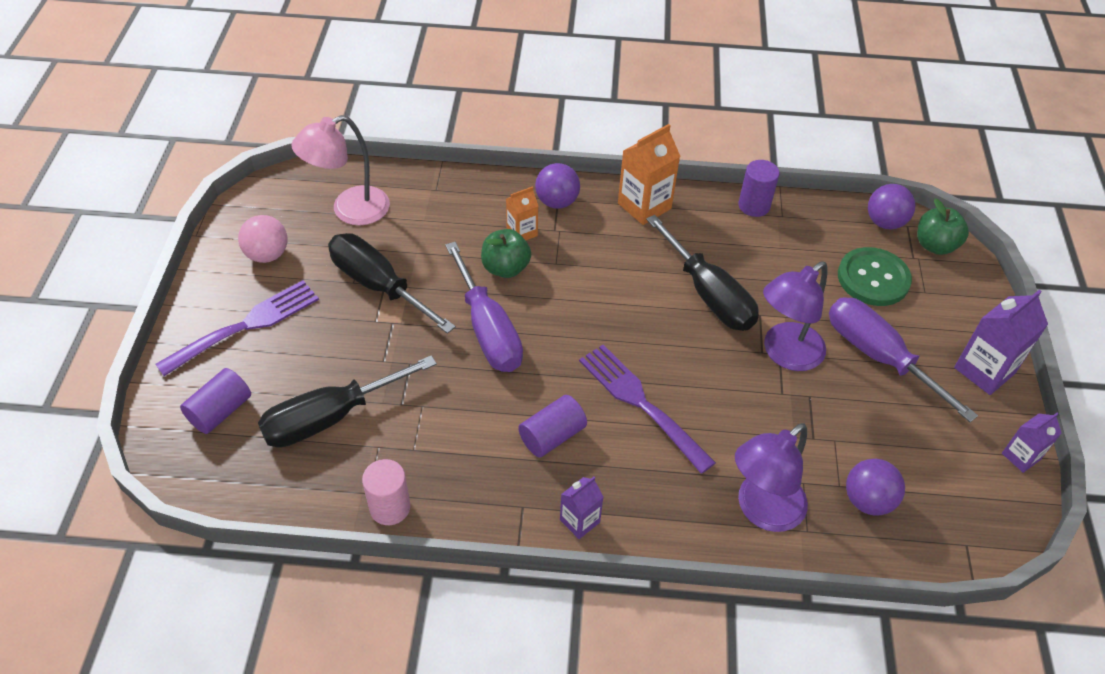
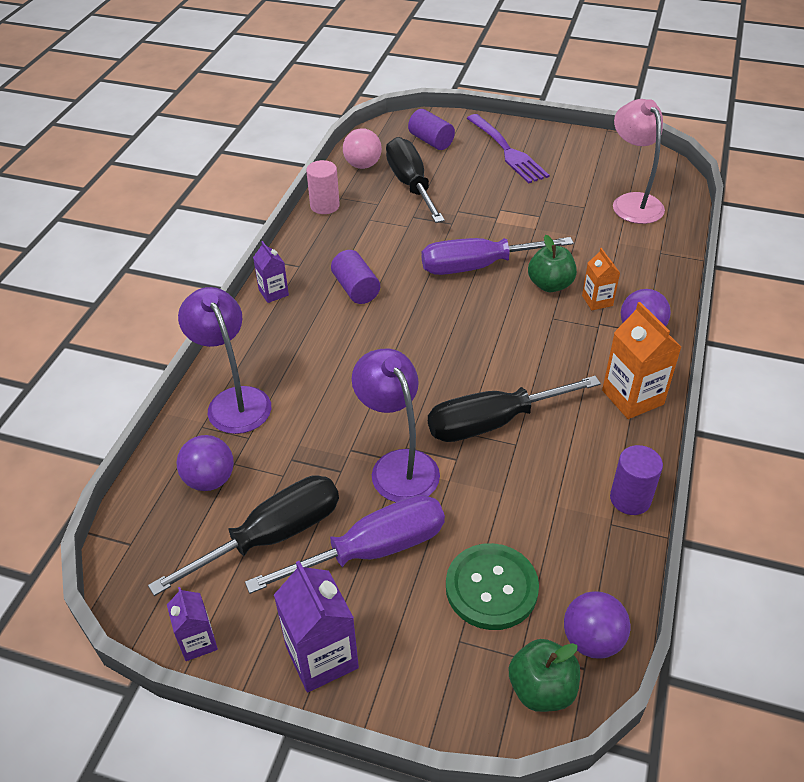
camera: 105 degrees right, 5 degrees down
(267, 255) = (581, 161): pink ball -> pink ball (363, 165)
(378, 285) = (539, 212): black screwdriver -> black screwdriver (272, 536)
(641, 403) = (371, 346): purple fork -> none

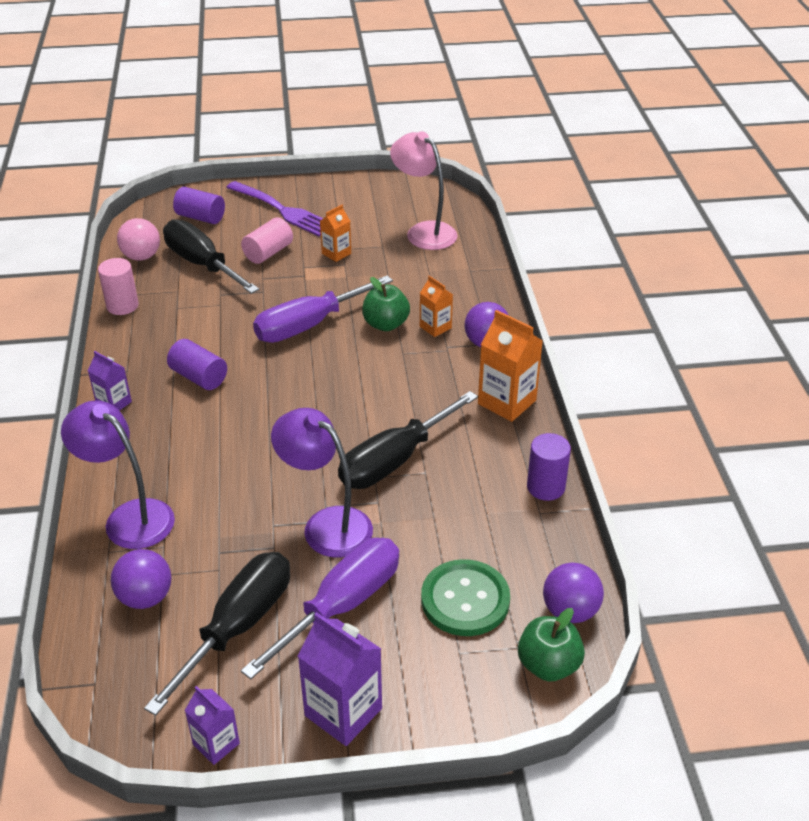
camera: 25 degrees left, 5 degrees down
(474, 188) = (268, 253): none -> pink cylinder
(537, 204) = (336, 253): none -> orange carton

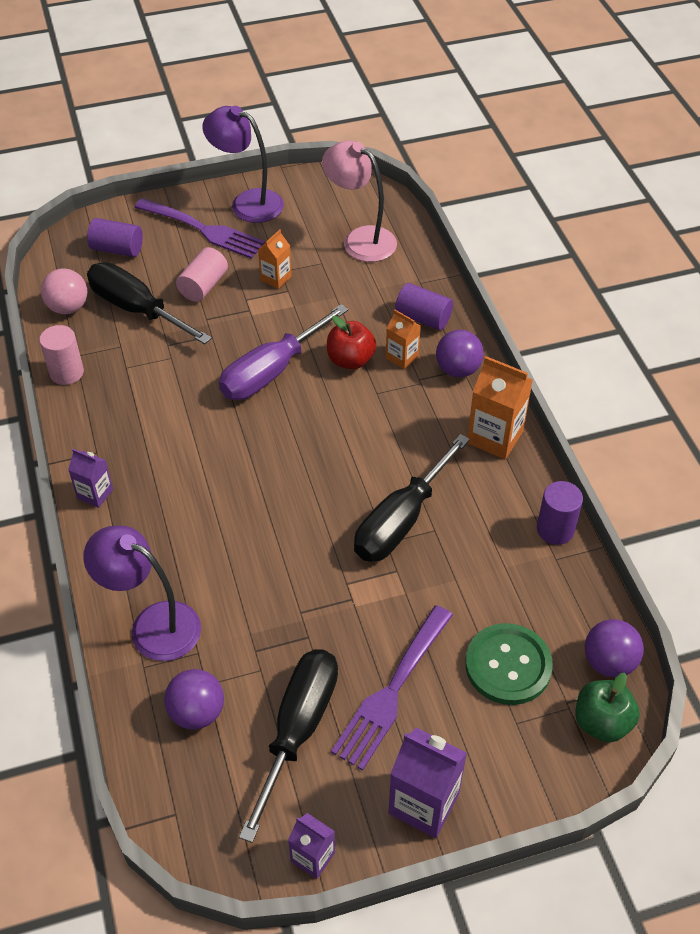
camera: 10 degrees left, 10 degrees up
(199, 377) = (175, 450): purple cylinder -> purple cylinder (423, 318)
(326, 524) = (353, 603): purple lamp -> purple lamp (247, 202)
(342, 605) = (392, 690): purple screwdriver -> purple fork
(386, 324) = (350, 360): green apple -> red apple

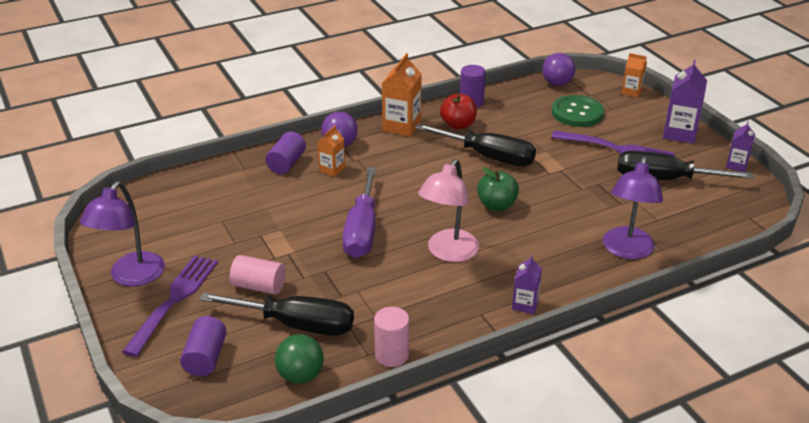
camera: 100 degrees left, 15 degrees down
(68, 307) = (300, 375): pink ball -> green ball
(137, 309) = (296, 325): black screwdriver -> black screwdriver turned 105 degrees counterclockwise
(197, 712) = (679, 220): purple ball -> none
(271, 371) = (362, 230): purple screwdriver -> purple screwdriver turned 60 degrees clockwise
(276, 278) = (244, 244): orange carton -> orange carton (631, 92)
(350, 360) = (340, 193): red apple -> red apple (458, 125)
(360, 239) = (189, 203): pink lamp -> pink lamp (448, 253)
(601, 722) = (596, 84): green apple -> green apple (496, 205)

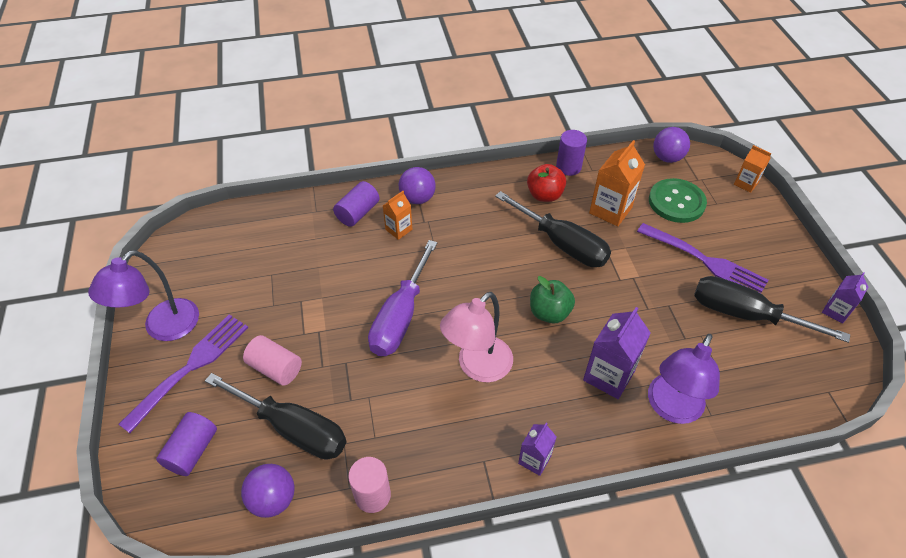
camera: 15 degrees right, 15 degrees up
(300, 375) = (273, 499): green ball -> purple ball
(401, 126) = (486, 186): orange carton -> orange carton (610, 210)
(679, 133) = (782, 252): purple carton -> purple carton (608, 375)

